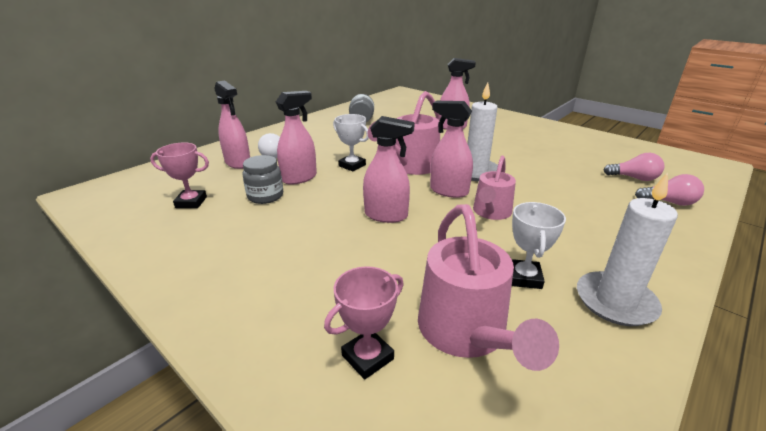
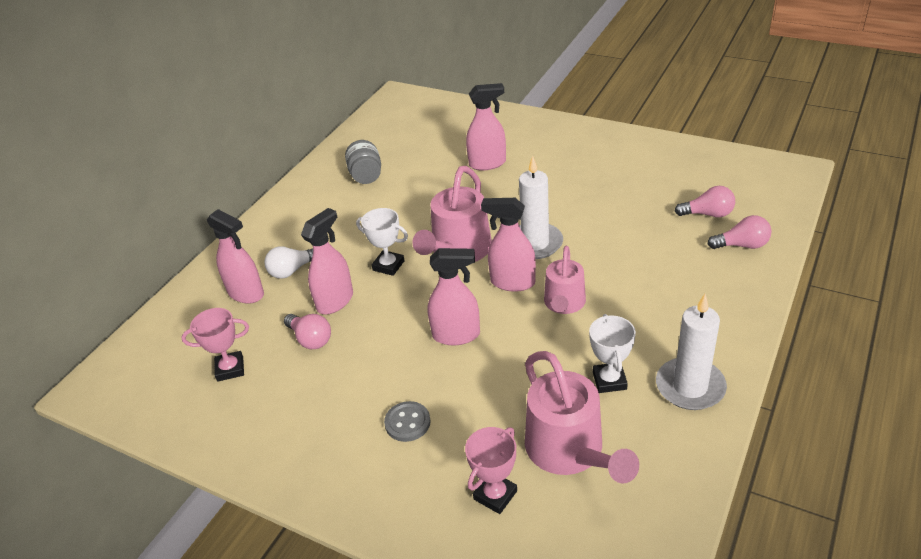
camera: 10 degrees left, 10 degrees up
(265, 196) = (310, 339): grey jar -> pink light bulb
(310, 269) = (407, 423): none -> grey button

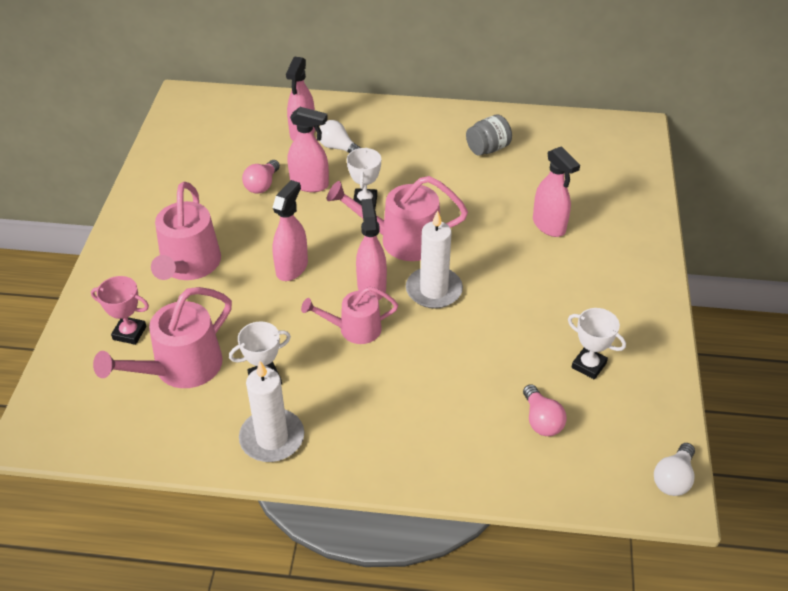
camera: 65 degrees right, 5 degrees up
(230, 369) = (219, 154): pink trophy -> none
(407, 423) = (189, 265): grey button -> pink watering can
(456, 335) = (292, 268): pink spray bottle -> pink spray bottle turned 135 degrees counterclockwise
(656, 178) = (588, 365): none -> white trophy
(742, 245) = (497, 457): pink light bulb -> none
(778, 165) = (673, 478): none -> white light bulb

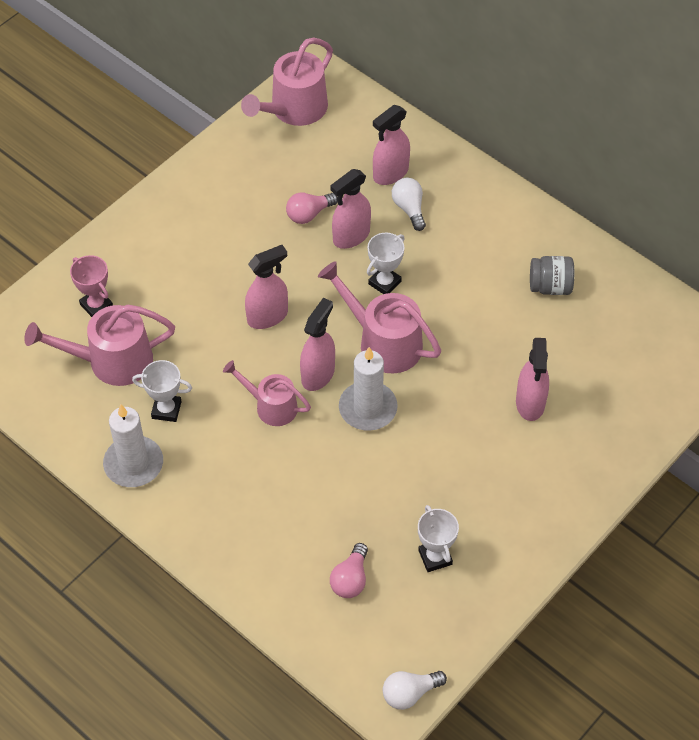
camera: 35 degrees right, 10 degrees up
(189, 265) = (187, 266): pink watering can -> pink watering can (294, 109)
(310, 184) = (351, 236): pink spray bottle -> pink spray bottle turned 90 degrees clockwise

